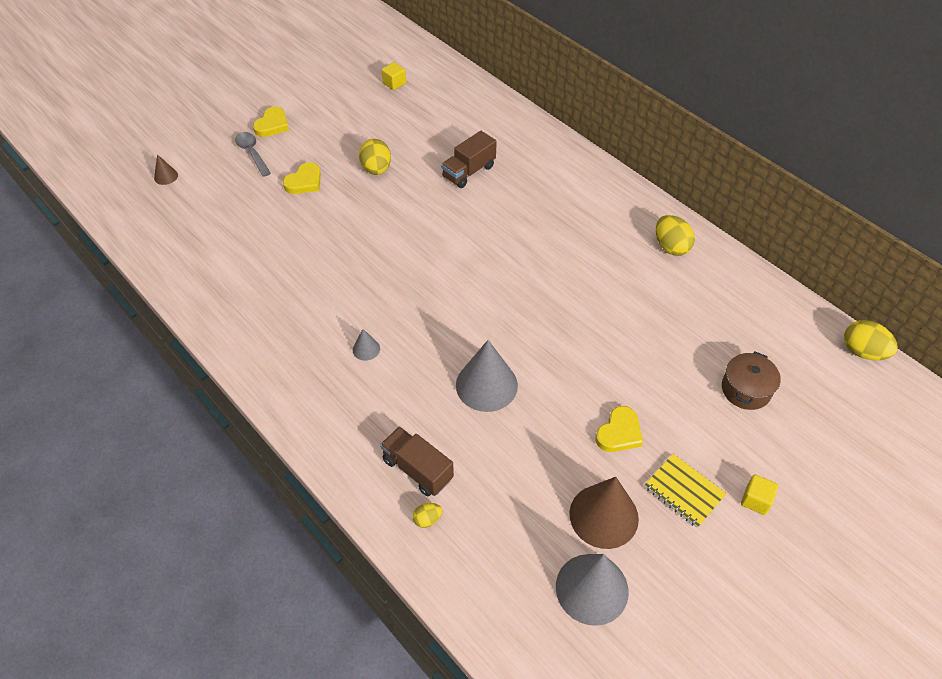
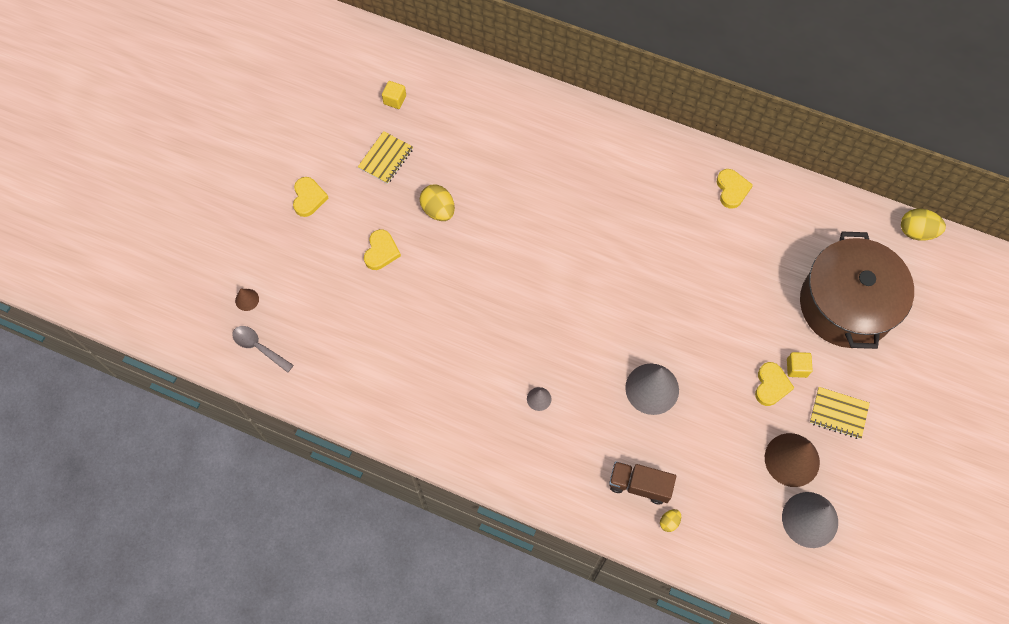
camera: 25 degrees left, 15 degrees up
(252, 153) = (311, 239): grey spoon -> grey spoon (259, 347)
(357, 119) = (386, 158): none -> yellow notebook
(469, 171) = (522, 178): brown truck -> none
(671, 247) = (732, 189): yellow egg -> yellow heart
(746, 389) = (846, 305): brown pot -> brown pot, size x2.29
(755, 500) = (890, 397): yellow cube -> yellow cube (796, 368)

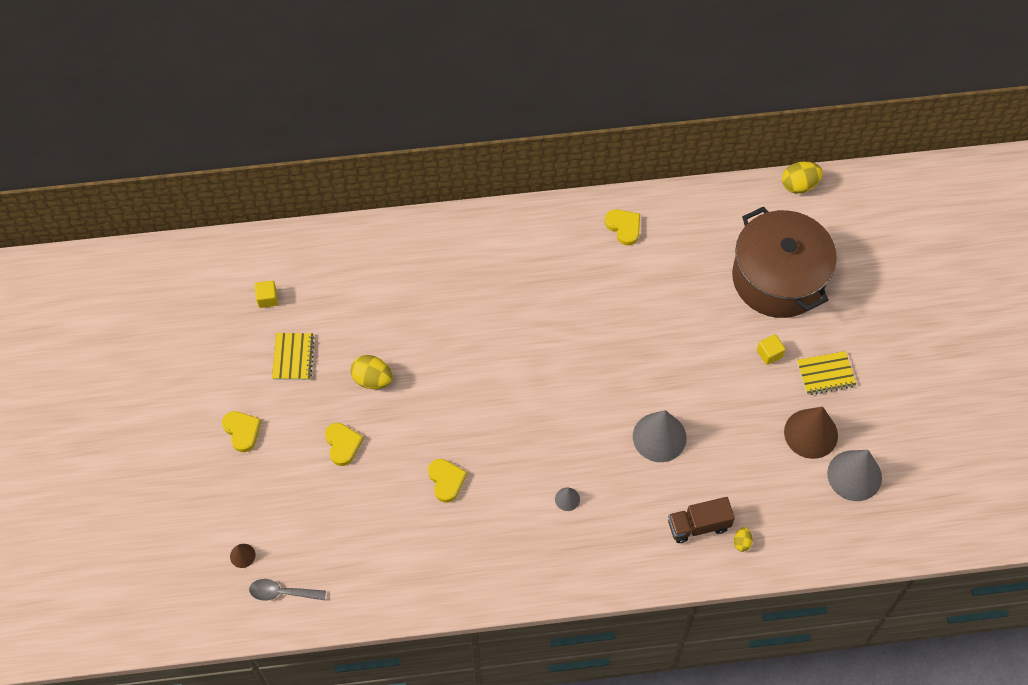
camera: 30 degrees left, 5 degrees down
(771, 385) = (757, 380): yellow heart -> yellow heart (446, 481)

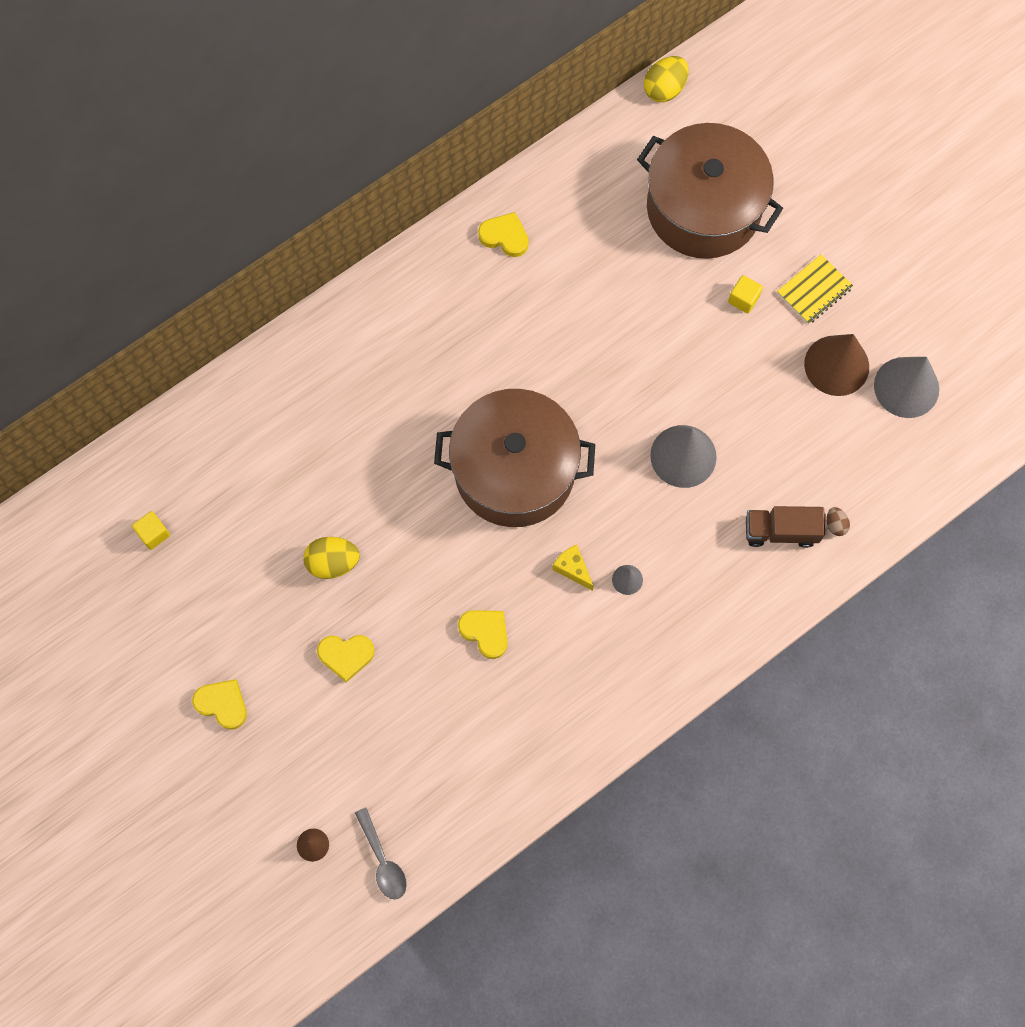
camera: 30 degrees left, 10 degrees up
(282, 592) = (383, 860): grey spoon -> grey spoon turned 90 degrees counterclockwise
(293, 357) = (227, 586): yellow notebook -> none
(343, 444) = (346, 656): yellow heart -> yellow heart turned 135 degrees clockwise
(533, 471) = (573, 569): none -> yellow cheese
(534, 384) = (514, 470): none -> brown pot
(698, 525) = (780, 531): brown truck -> brown truck turned 45 degrees clockwise
(742, 542) = (835, 525): yellow egg -> brown egg

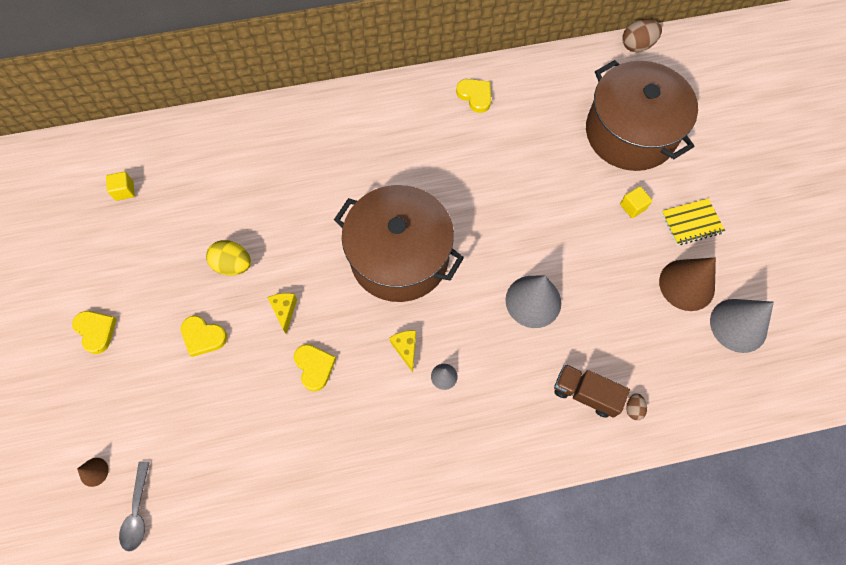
camera: 25 degrees right, 5 degrees down
(420, 587) = (284, 311): none -> yellow cheese
(664, 89) = (637, 45): yellow egg -> brown egg

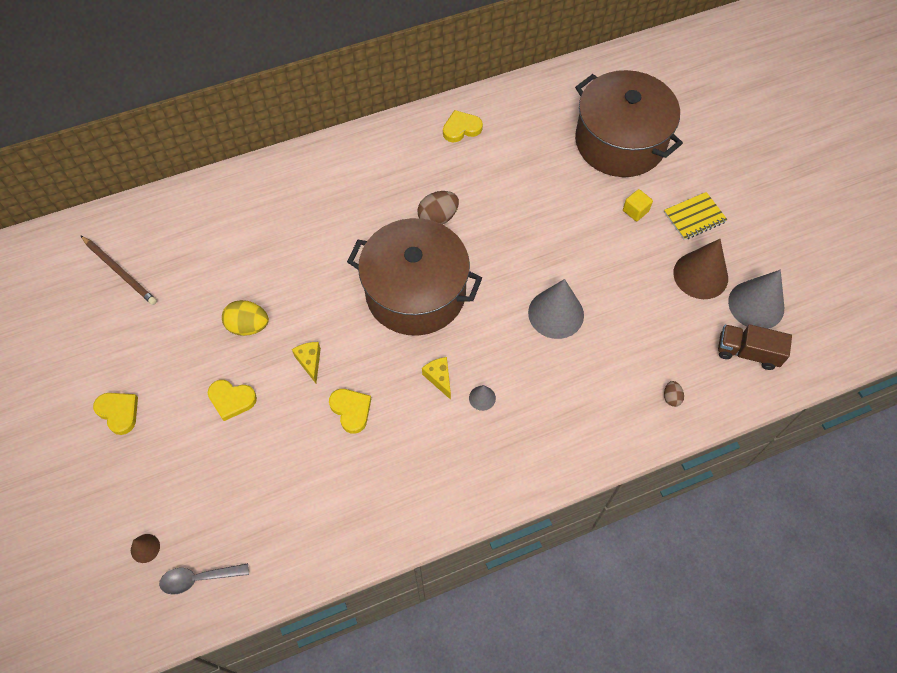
camera: 10 degrees left, 5 degrees down
(124, 191) = (120, 272): yellow cube -> brown pencil
(137, 512) = (198, 578): grey spoon -> grey spoon turned 90 degrees clockwise
(475, 96) = (461, 128): yellow heart -> yellow heart turned 60 degrees counterclockwise
(585, 394) = (623, 391): brown truck -> brown truck (747, 352)
(637, 45) = (611, 59): brown egg -> brown egg (438, 217)

